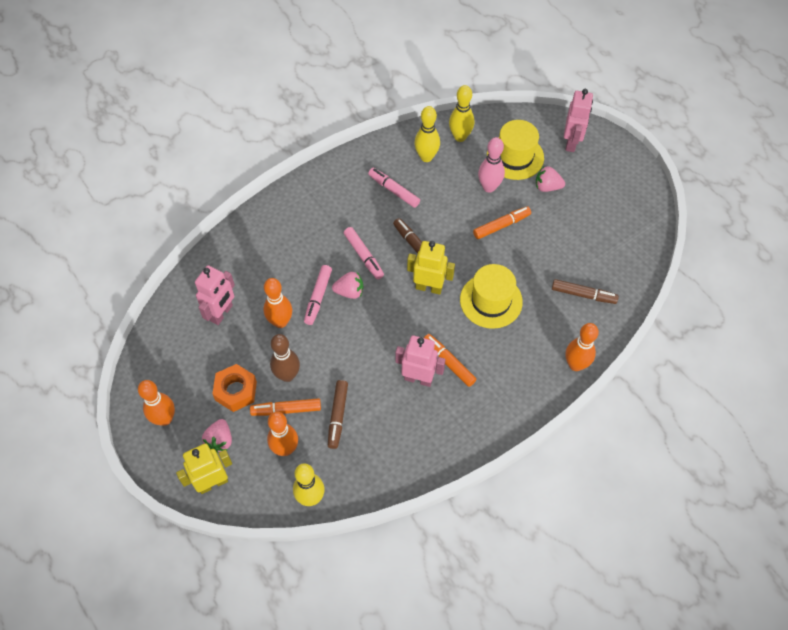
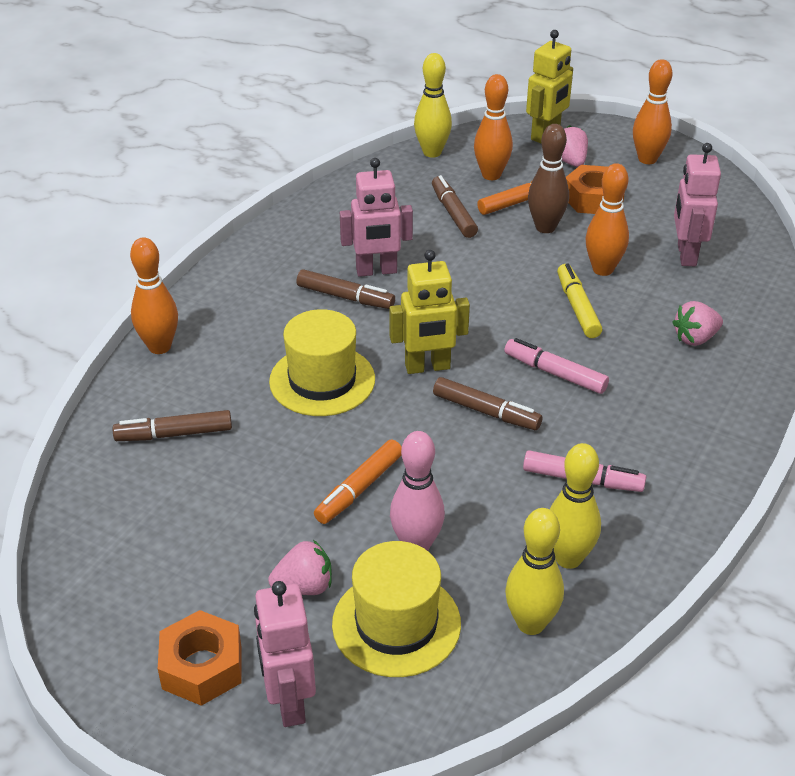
camera: 155 degrees right, 20 degrees down
(318, 297) = (577, 307): pink marker -> yellow marker
(349, 292) = (539, 326): pink strawberry -> pink strawberry (695, 338)
(449, 362) = (345, 297): orange marker -> brown marker
(602, 168) = (202, 667): none -> orange nut

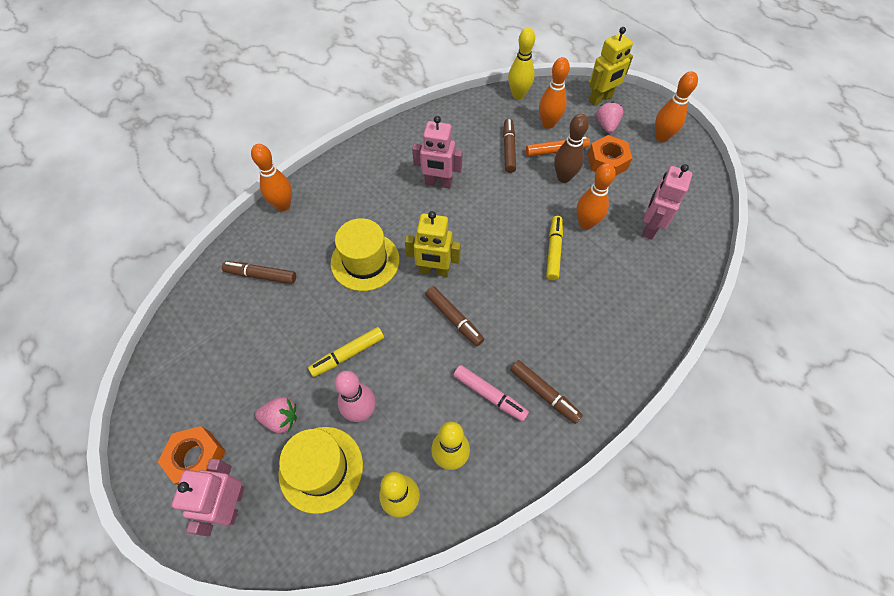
camera: 20 degrees right, 20 degrees up
(345, 297) = (409, 199): brown marker -> brown marker (544, 393)
(359, 489) = (348, 354): orange marker -> yellow marker
(555, 373) = (513, 301): pink marker -> none
(695, 338) = (621, 301): pink strawberry -> none

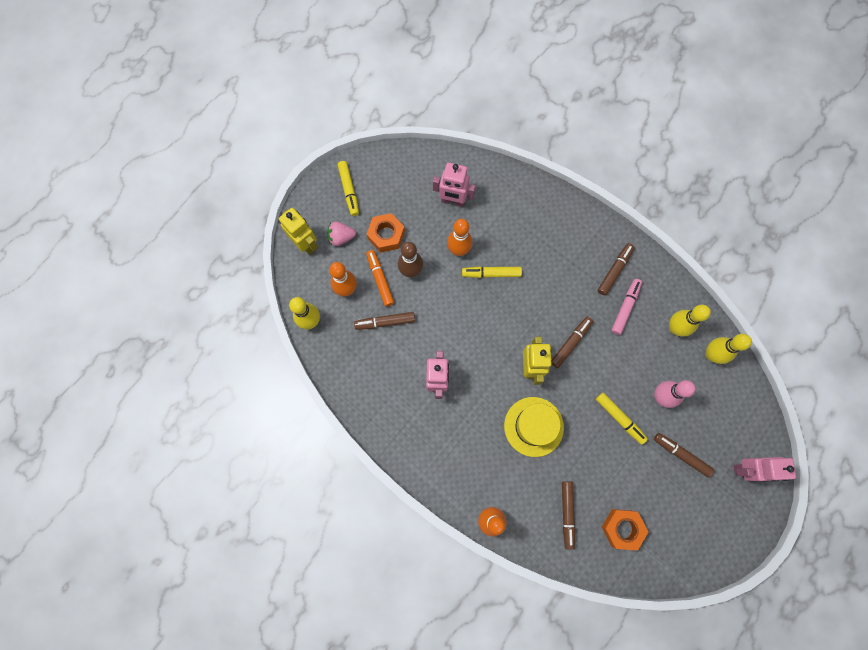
camera: 100 degrees left, 15 degrees up
(197, 458) = (724, 508): orange nut -> orange nut (622, 528)
(281, 419) = (681, 454): pink strawberry -> brown marker
(321, 468) = (707, 414): yellow hat -> none
(661, 137) = (349, 190): orange bowling pin -> yellow marker

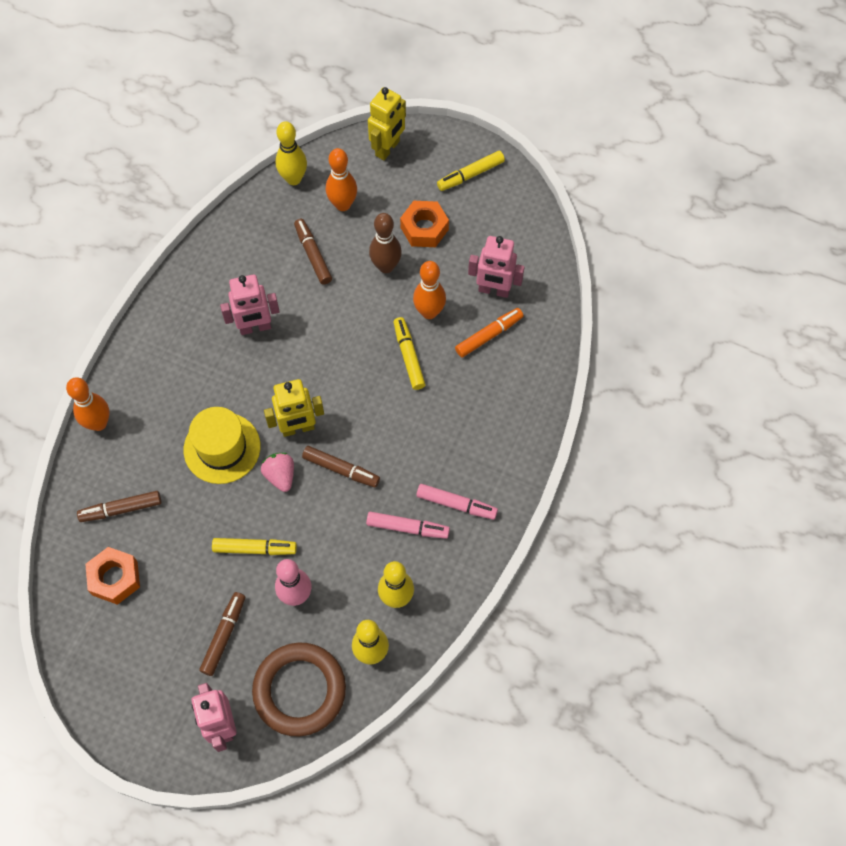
camera: 75 degrees right, 10 degrees down
(341, 237) = (407, 182): pink strawberry -> pink strawberry (280, 475)
(380, 279) = (365, 236): orange marker -> orange marker (489, 335)
(453, 201) = (494, 290): pink robot -> pink robot turned 75 degrees counterclockwise
(614, 271) = (456, 504): brown marker -> pink marker
(619, 418) = (255, 549): yellow marker -> yellow marker turned 120 degrees counterclockwise
(730, 409) = (299, 690): none -> brown ring

